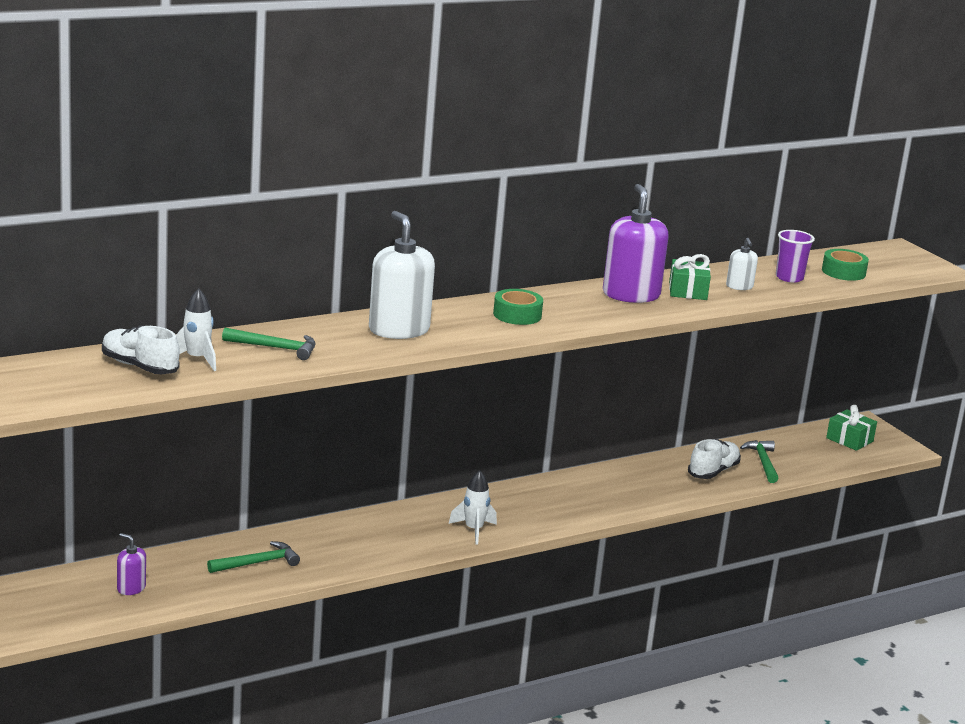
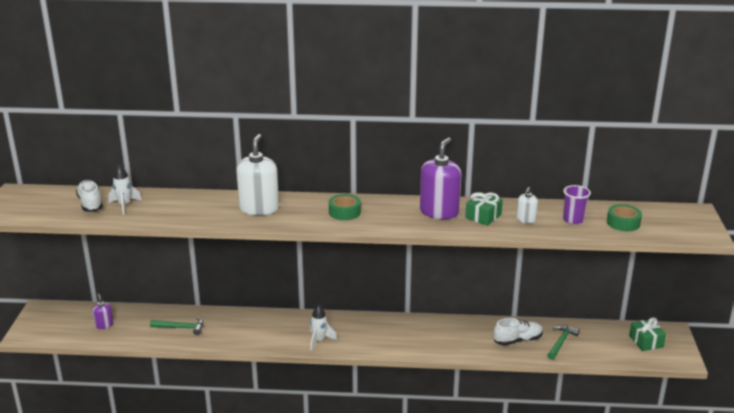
camera: 35 degrees right, 5 degrees up
(275, 348) = (175, 206): green hammer -> none

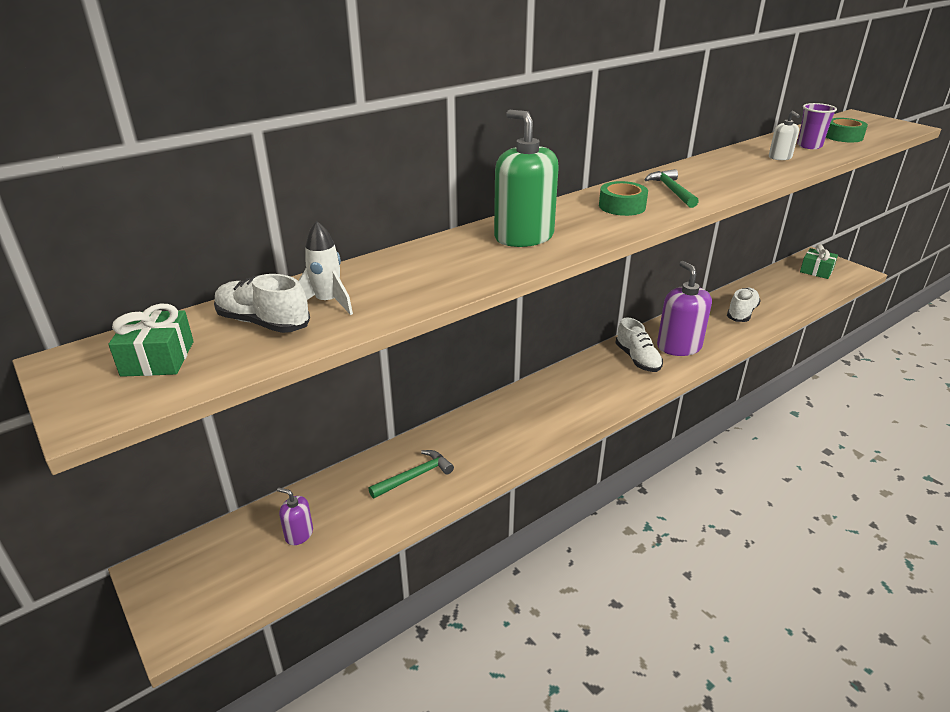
camera: 40 degrees left, 5 degrees up
(259, 208) = (524, 237): white soap dispenser -> green soap dispenser
(319, 340) = (590, 403): white rocket -> none
(390, 332) = (637, 359): none -> white shoe
(439, 212) = (702, 175): purple soap dispenser -> purple soap dispenser (679, 346)
(483, 216) = (744, 166): green gift -> green gift (158, 358)
(561, 342) = (771, 299): green hammer -> green hammer (671, 190)

